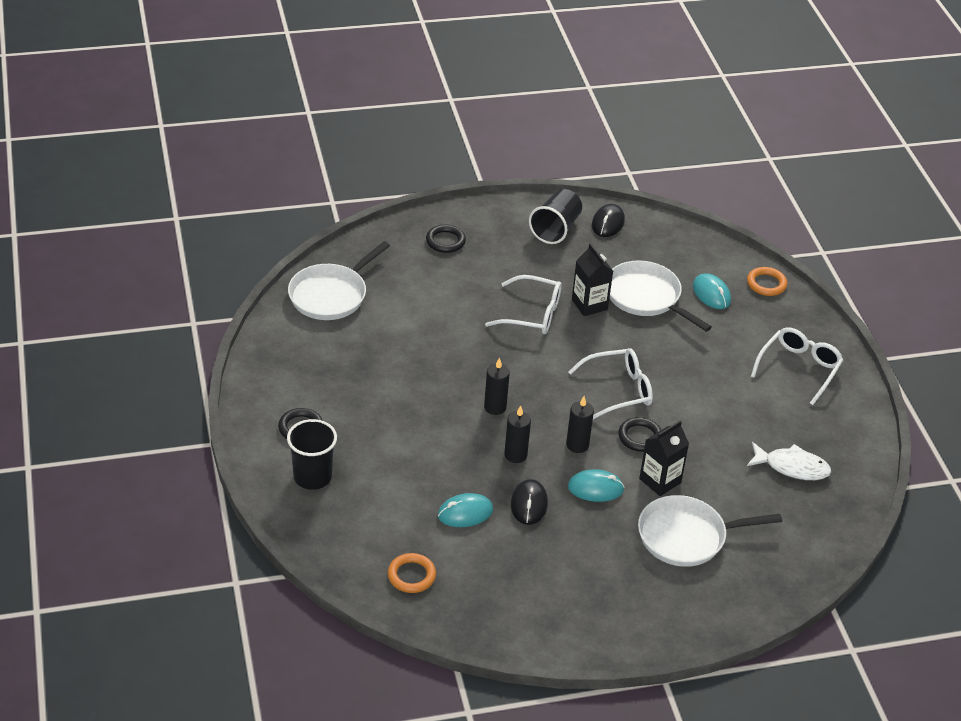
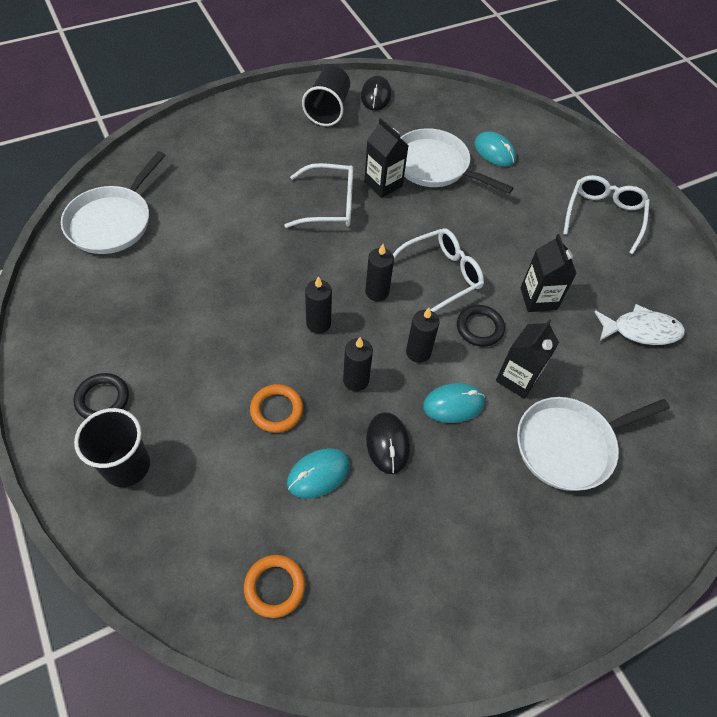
camera: 15 degrees left, 15 degrees up
(445, 241) = (223, 140): black ring -> none
(555, 392) = (377, 292): none -> black candle
(704, 425) = (538, 298): none -> black carton
(766, 284) = (540, 133): orange ring -> orange ring (276, 410)

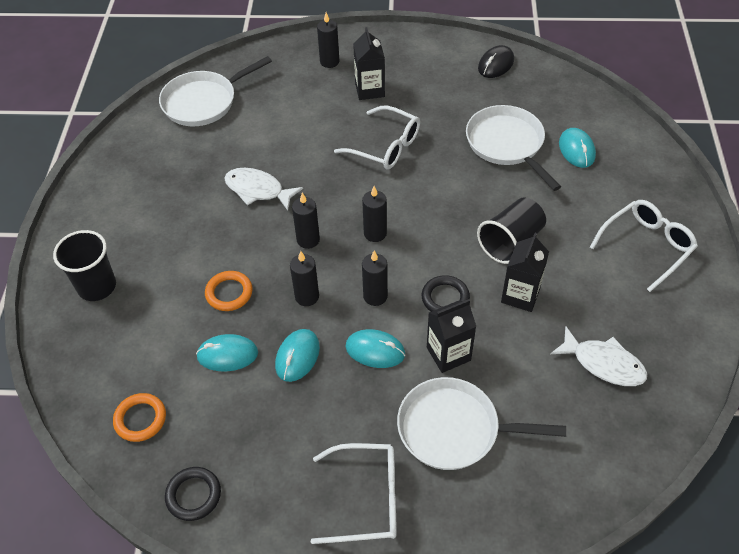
camera: 35 degrees right, 5 degrees down
(102, 399) = (111, 232): black ring -> black ring (193, 495)
(219, 139) = (329, 62): none -> black candle
(234, 293) = (258, 190): none -> white fish
(328, 110) = (442, 64): black cup -> black cup (510, 242)
(383, 184) = (446, 144): black carton -> black carton (369, 90)
(387, 444) = (297, 356): black mouse -> turquoise mouse
(440, 275) = (442, 241): white glasses -> white glasses (367, 499)

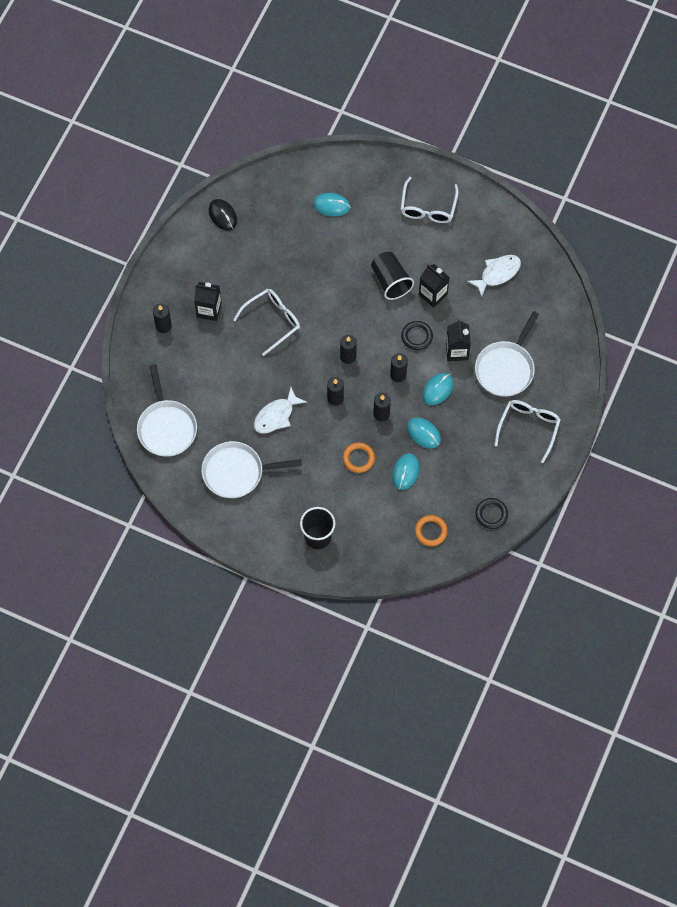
camera: 70 degrees left, 15 degrees up
(507, 144) = (306, 245): white pan -> white pan (236, 472)
(647, 246) = (428, 207): white glasses -> white glasses turned 150 degrees counterclockwise

